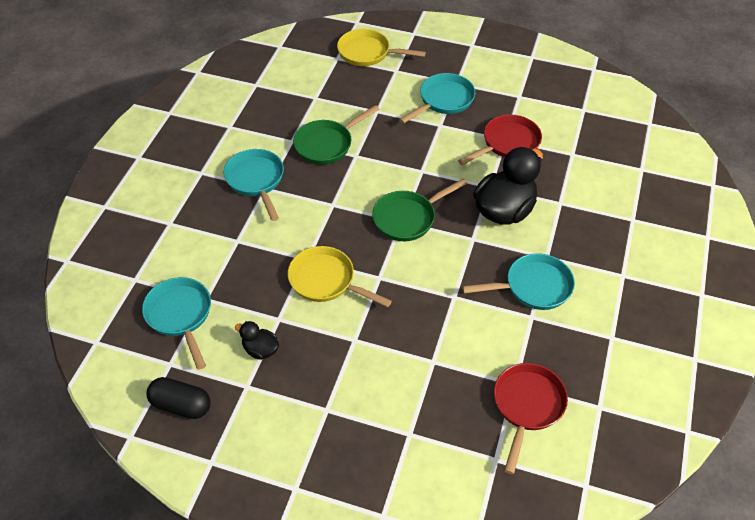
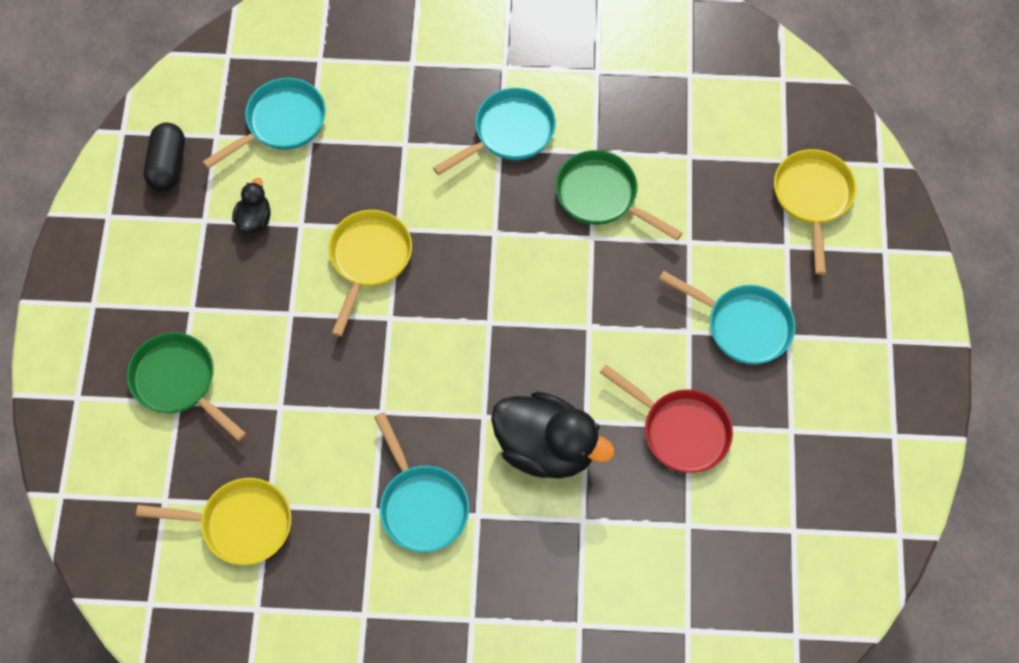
camera: 75 degrees right, 15 degrees up
(408, 218) = (497, 328): green pan -> green pan (178, 382)
(527, 406) = (240, 524): red pan -> yellow pan

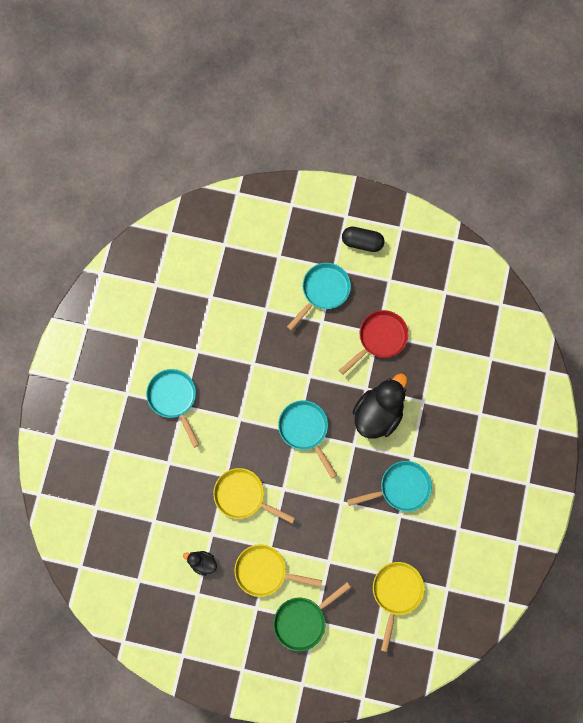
camera: 80 degrees left, 10 degrees up
(168, 165) = (153, 613): black capsule -> black capsule (362, 242)
(281, 123) = (138, 538): turquoise pan -> turquoise pan (305, 430)
(601, 196) = (227, 352): green pan -> none
(812, 198) = (251, 235): yellow pan -> yellow pan (265, 571)

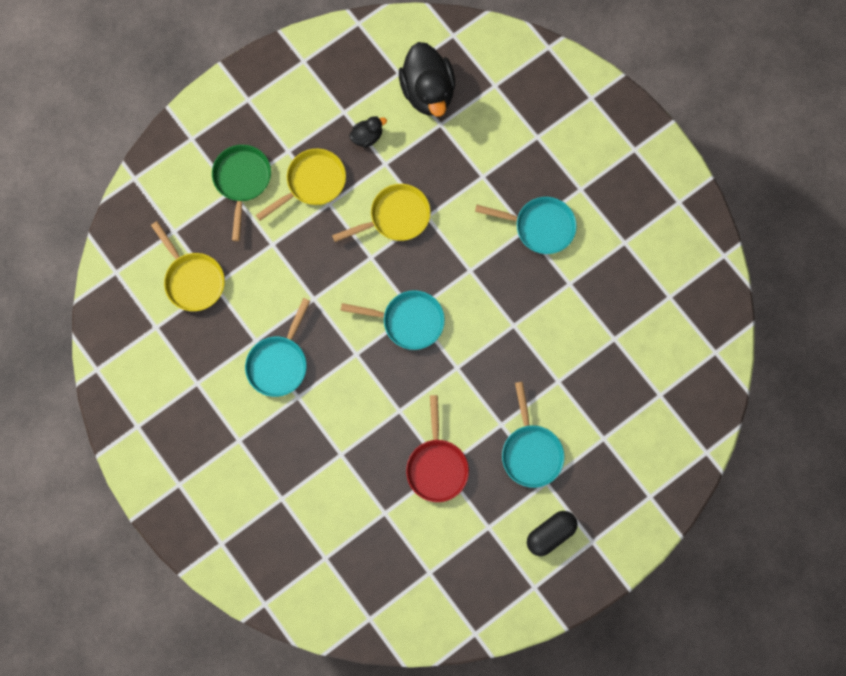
camera: 130 degrees right, 0 degrees up
(378, 413) = (366, 402): black duck -> black duck (428, 92)

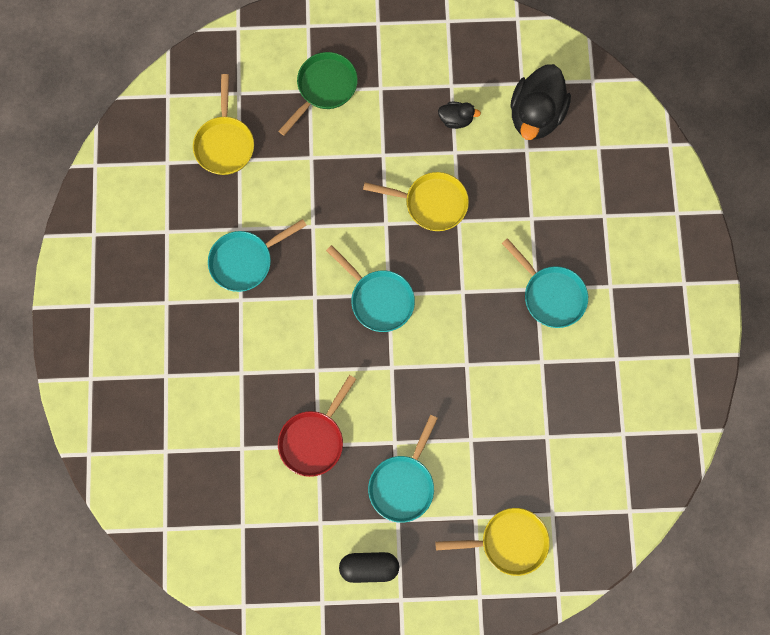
camera: 35 degrees right, 0 degrees up
(312, 183) = (382, 128): yellow pan -> yellow pan (509, 542)

